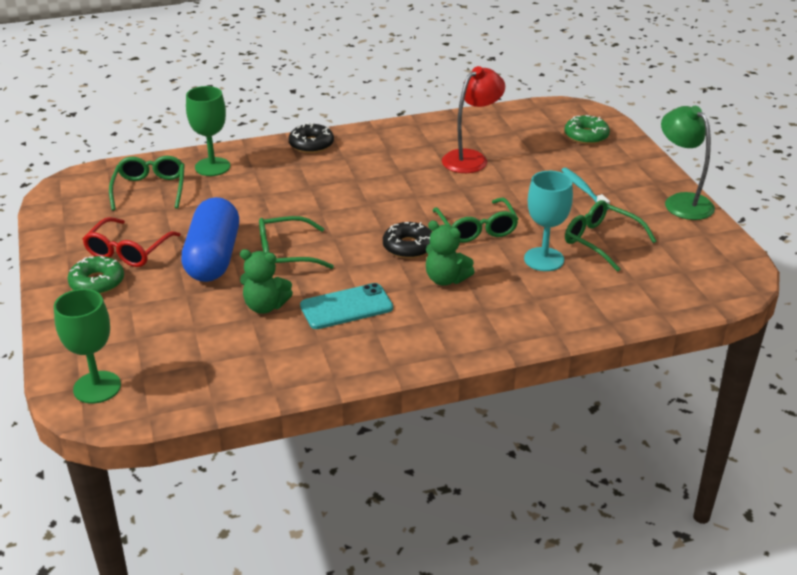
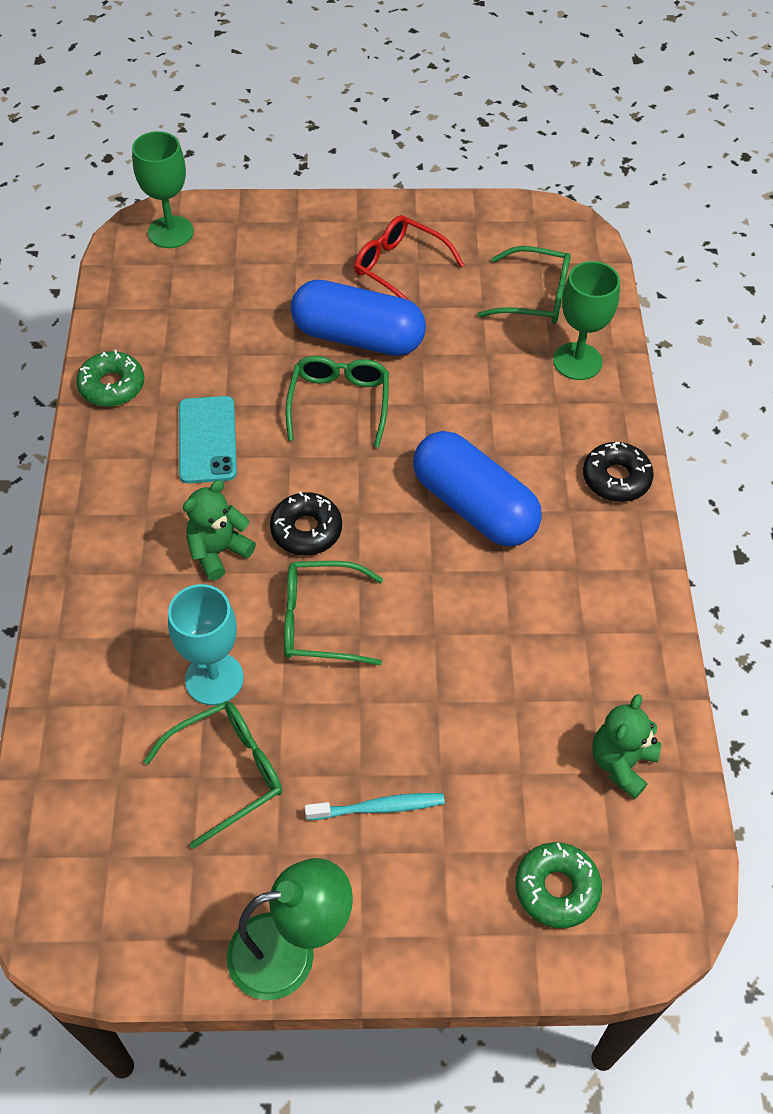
camera: 105 degrees right, 20 degrees up
(97, 282) = (346, 241): green donut -> green donut (112, 386)
(265, 306) = (242, 369): green teddy bear -> green teddy bear (621, 763)
(356, 188) = (474, 506): none -> blue capsule
(471, 158) = (522, 676): red lamp -> none

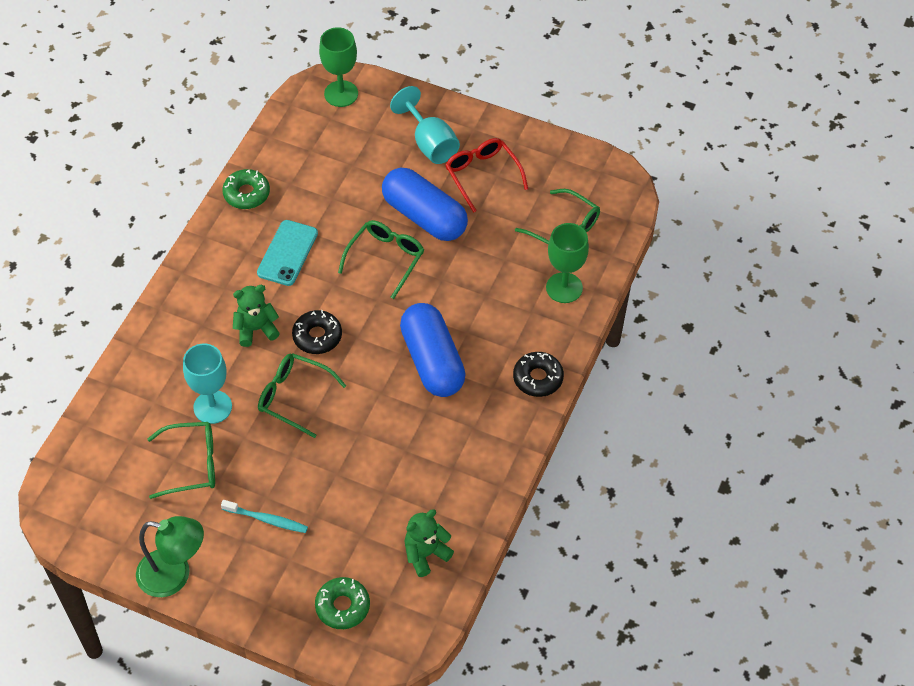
camera: 25 degrees right, 0 degrees up
(314, 253) = (430, 143): none -> turquoise goblet

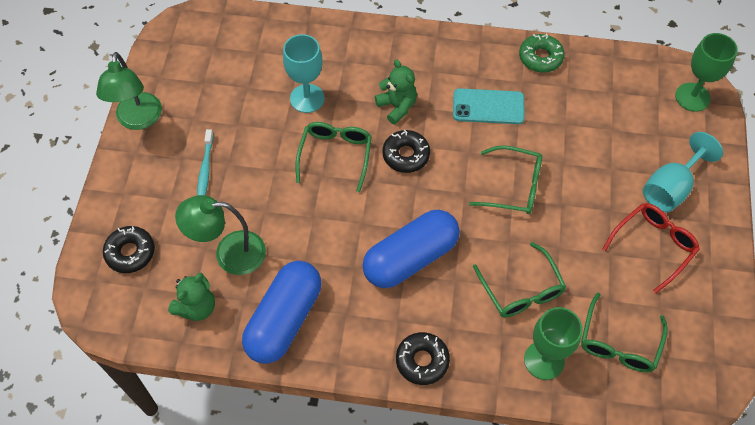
camera: 75 degrees right, 5 degrees up
(192, 464) = (246, 100): green glasses -> green glasses (521, 290)
(342, 606) = (130, 252): green donut -> black donut
(375, 514) = (229, 253): none -> green lamp
(424, 216) = (578, 206): blue capsule -> blue capsule (284, 319)
(425, 554) = (197, 307): green teddy bear -> green teddy bear turned 90 degrees clockwise

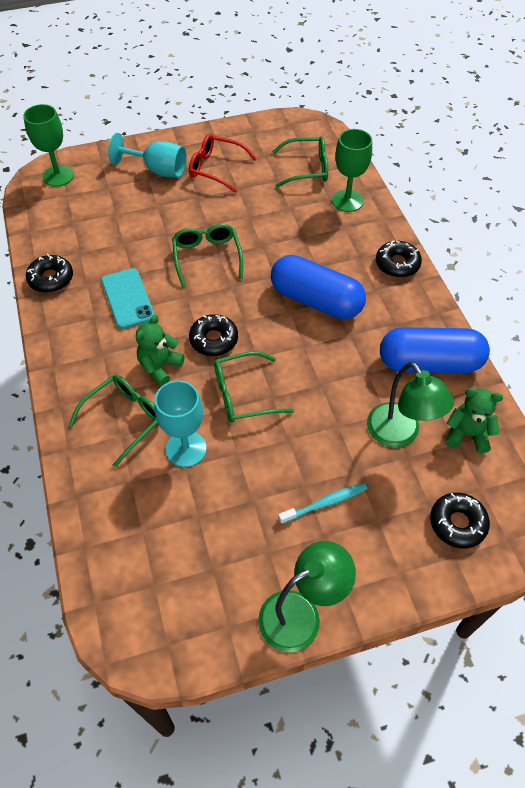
camera: 115 degrees left, 5 degrees down
(521, 290) = (300, 227): green glasses -> green glasses (124, 419)
(540, 57) = (51, 279): green donut -> black donut

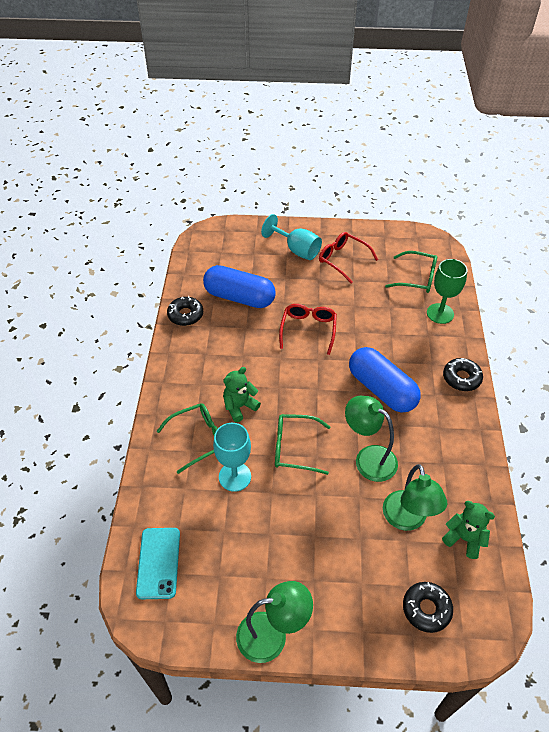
camera: 20 degrees right, 5 degrees down
(58, 176) = (220, 236): green goblet -> none
(127, 298) = (235, 346): turquoise phone -> turquoise phone (158, 563)
(207, 257) = (308, 330): green glasses -> red glasses
(214, 340) = (288, 397): black donut -> none
(325, 503) = (324, 555): turquoise toothbrush -> none
(331, 380) = (368, 458): none -> green lamp
(429, 363) = (456, 469): blue capsule -> blue capsule (239, 297)

